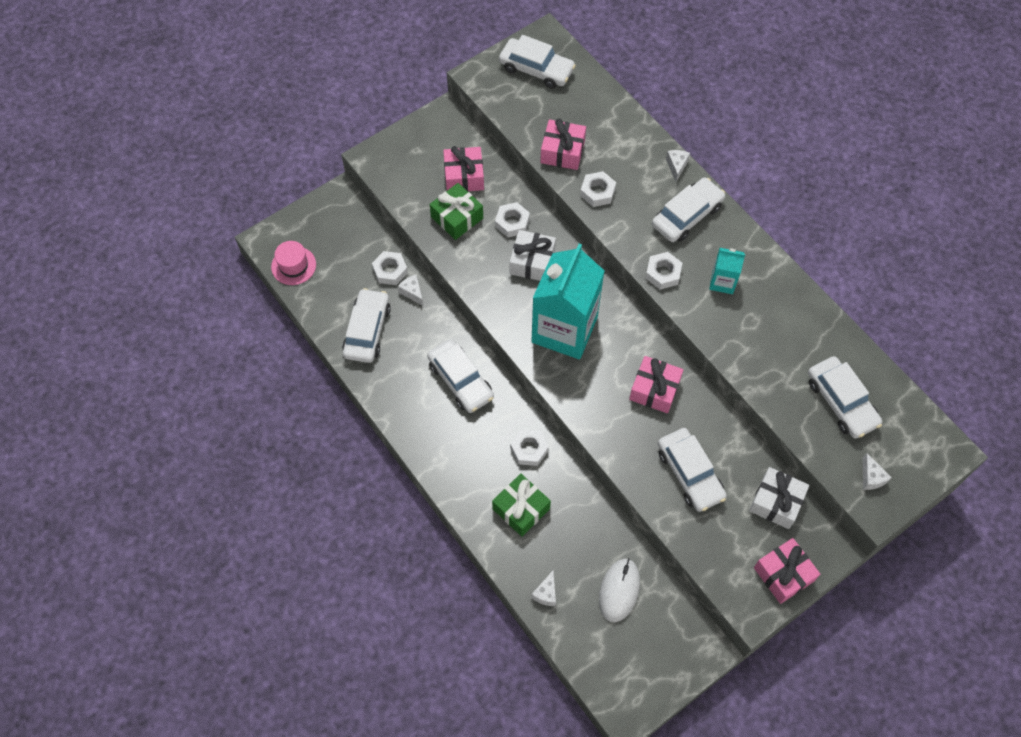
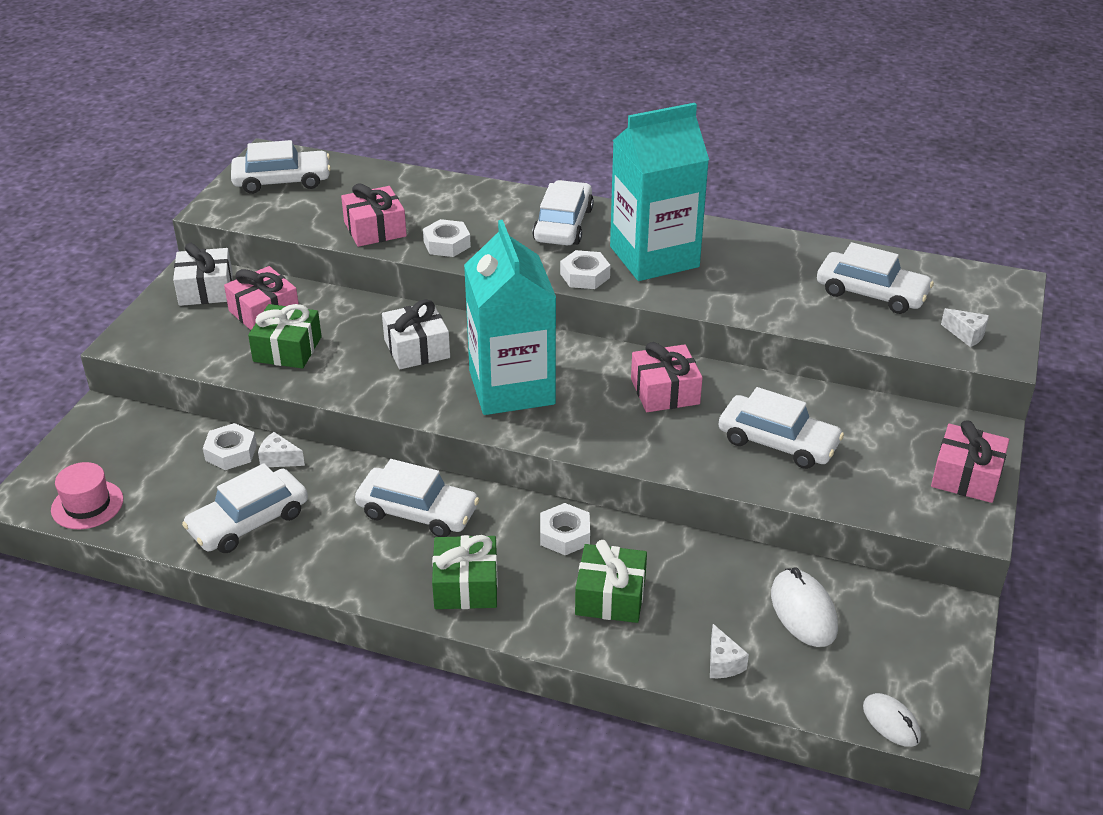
camera: 35 degrees left, 25 degrees down
(367, 330) = (248, 522): white car -> white car turned 105 degrees counterclockwise
(449, 450) = (466, 585): none -> green gift
(512, 222) = (361, 326): white nut -> none
(604, 691) = (891, 722): none -> white mouse
(676, 166) = (513, 194): white cheese -> none
(722, 282) = (654, 257): turquoise carton -> turquoise carton, size x2.20
(776, 502) = (890, 421): white gift -> white gift (206, 289)

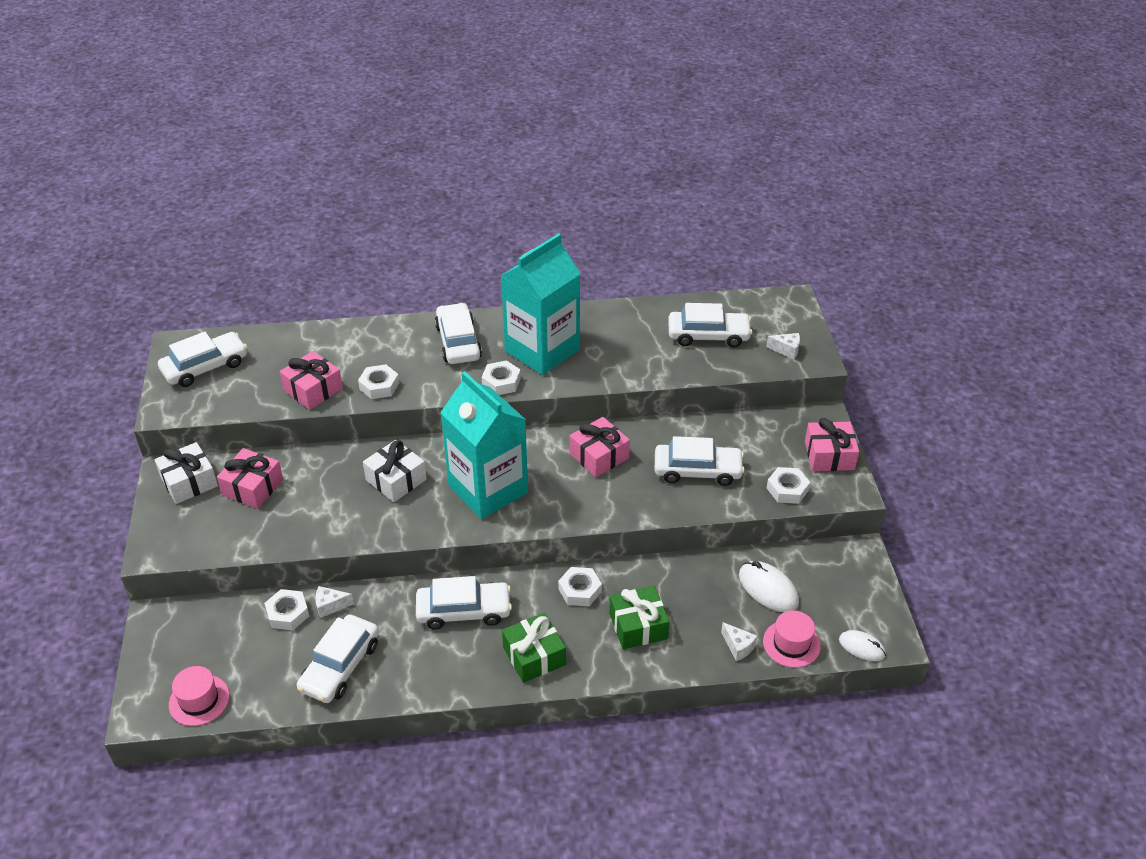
camera: 25 degrees left, 5 degrees up
(287, 349) = (293, 514): green gift -> none
(796, 684) = (791, 644): none -> pink hat
(884, 497) = (787, 489): none -> white nut

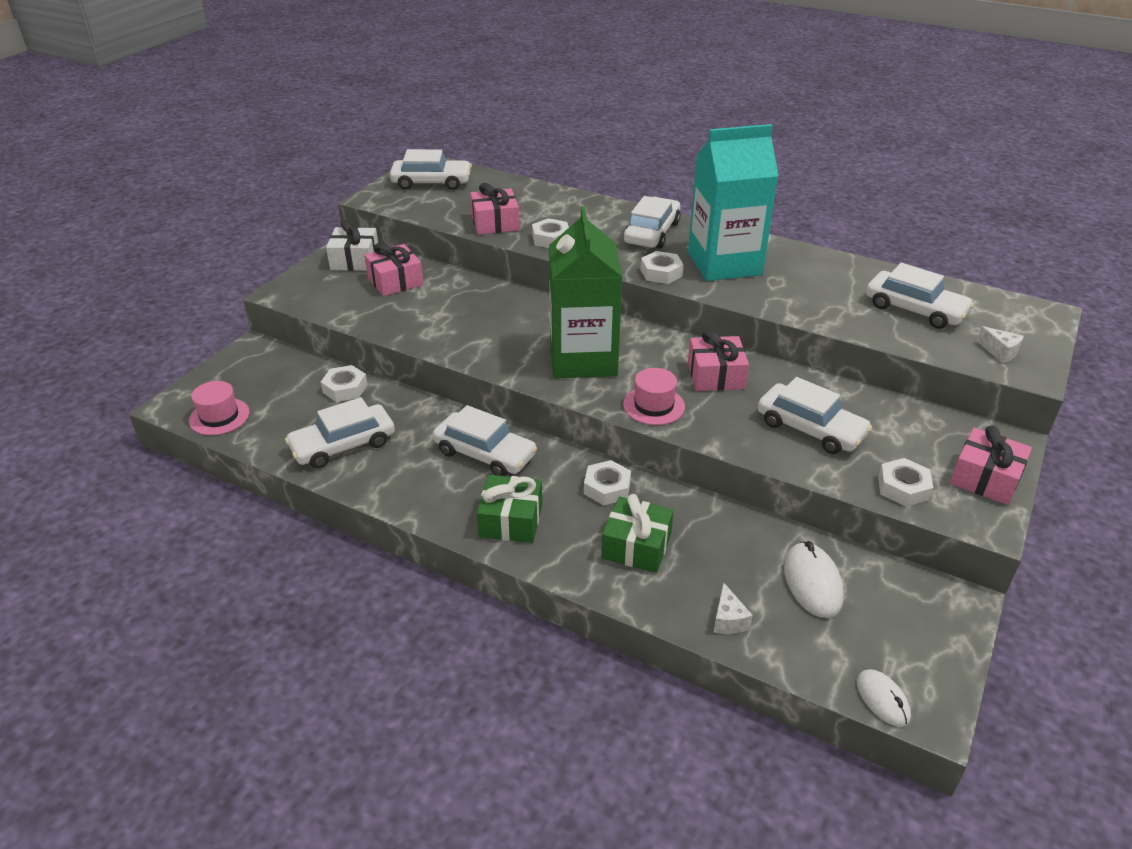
camera: 35 degrees right, 5 degrees down
(330, 606) = (382, 398): white cheese -> none
(396, 480) = (511, 320): white gift -> none
(488, 489) = (583, 359): turquoise carton -> green carton
(791, 644) = (794, 649): pink hat -> pink hat (654, 405)

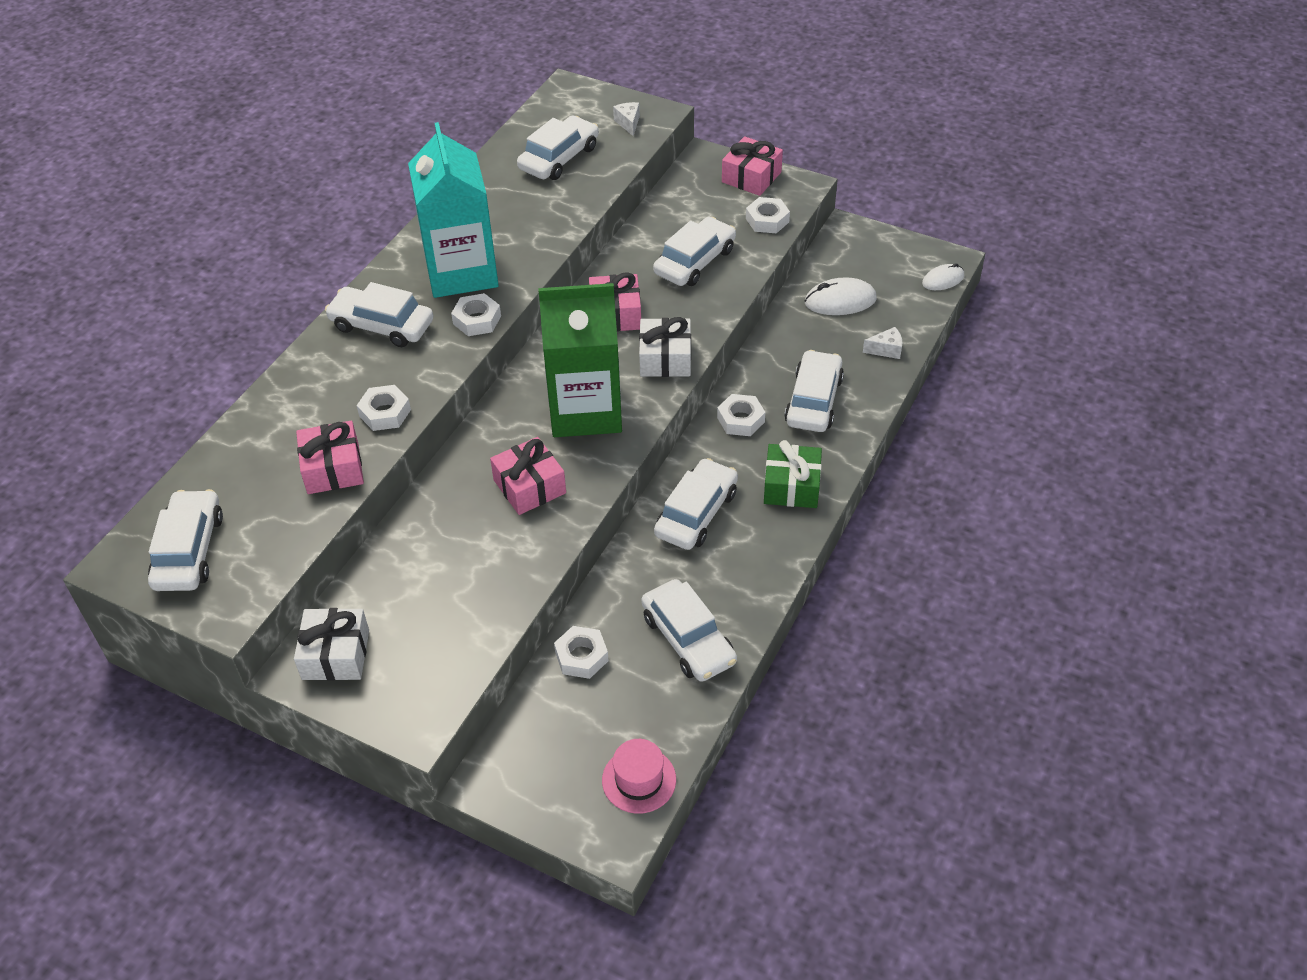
camera: 90 degrees left, 10 degrees up
(395, 281) = (401, 598): pink gift -> pink gift (530, 486)
(636, 546) = (814, 401): green gift -> white car
(654, 405) = (665, 359): pink hat -> white gift
(1000, 352) = (628, 123): white cheese -> white cheese turned 60 degrees counterclockwise

